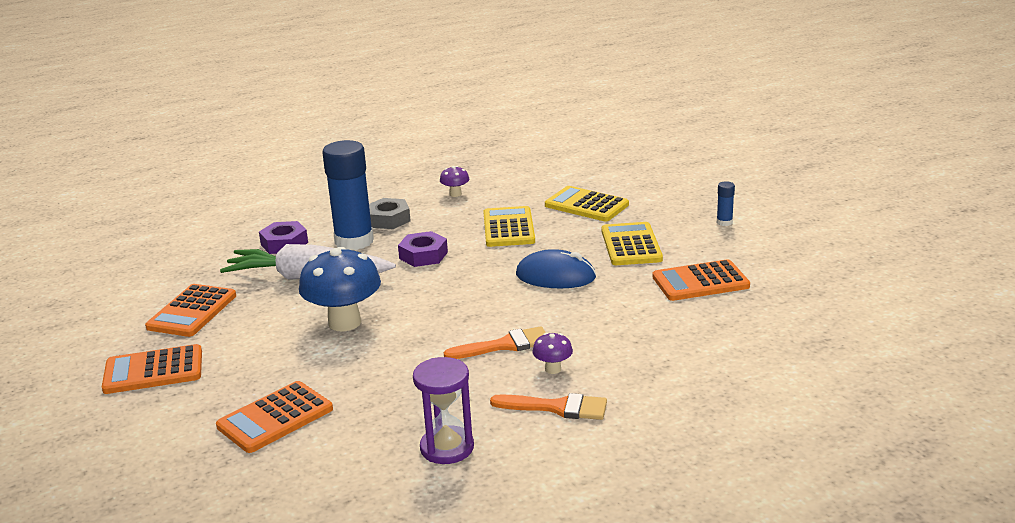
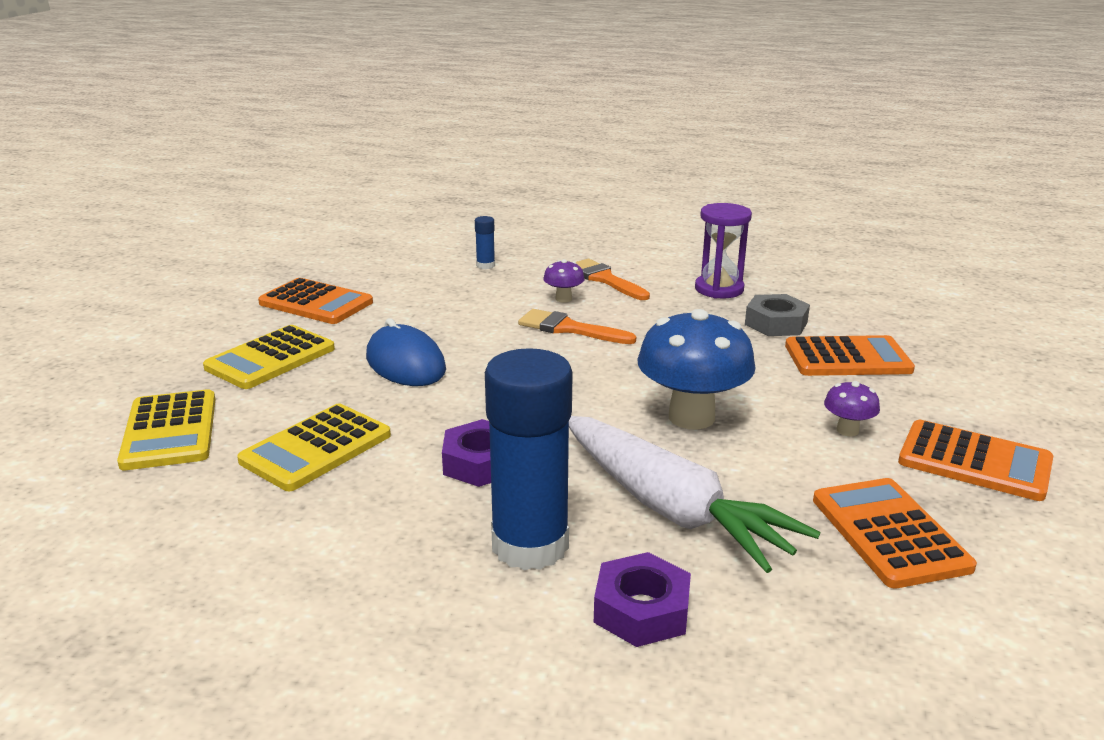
camera: 140 degrees left, 0 degrees up
(192, 311) = (889, 533): orange calculator -> orange calculator turned 75 degrees counterclockwise
(388, 219) = (418, 565): grey nut -> grey nut (776, 323)
(455, 194) = (237, 563): purple mushroom -> purple mushroom (847, 430)
(724, 222) = (142, 337): blue glue stick -> blue glue stick (485, 265)

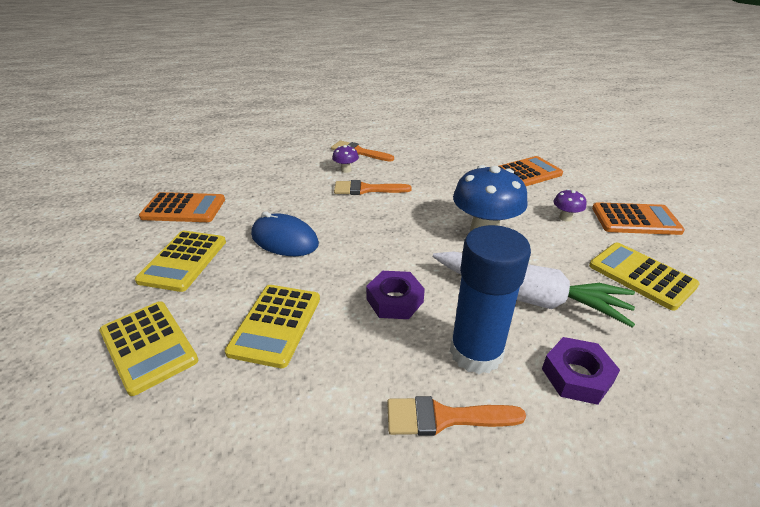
camera: 25 degrees left, 10 degrees up
(423, 593) = (444, 418): none -> orange brush
(485, 265) = (279, 157): blue glue stick -> none
(719, 289) = (426, 145): purple hourglass -> none
(776, 323) = (473, 160): grey nut -> none
(889, 533) = (641, 276): orange calculator -> yellow calculator

